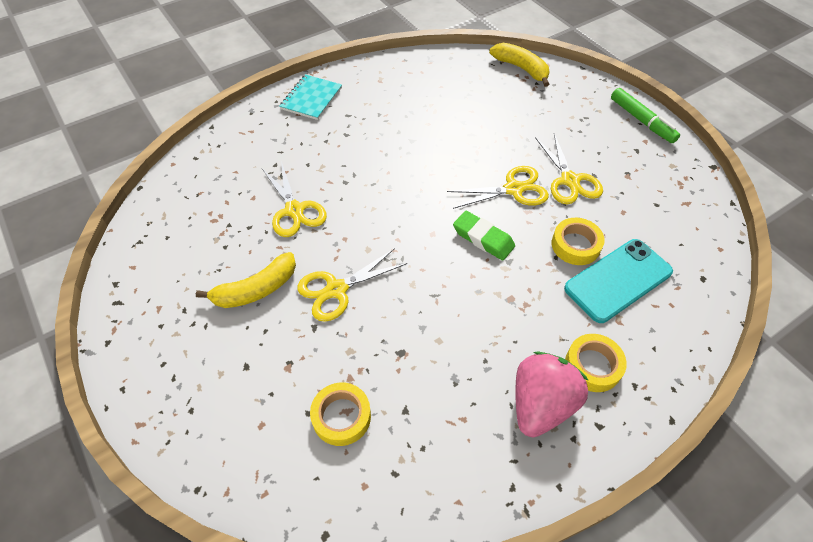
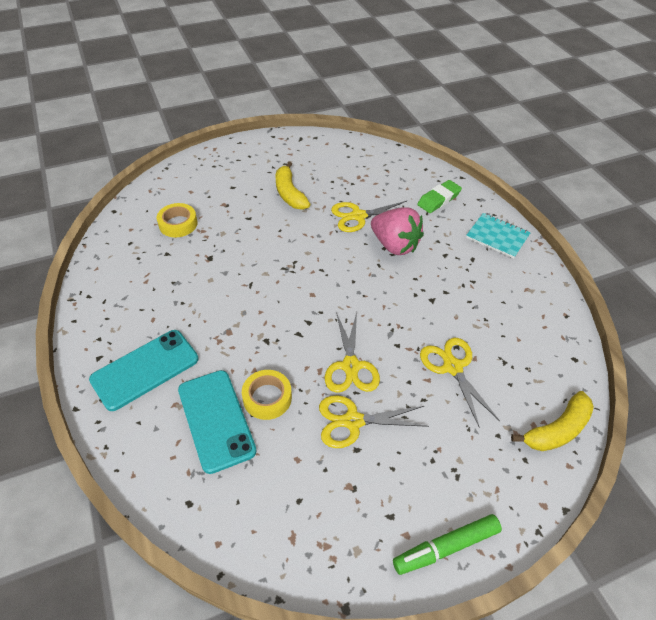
camera: 100 degrees right, 5 degrees down
(336, 290) = (275, 231): yellow scissors -> yellow scissors (452, 367)
(483, 238) = (296, 327): green eraser -> green eraser (438, 199)
(541, 404) = (133, 326): pink strawberry -> pink strawberry (394, 245)
(593, 366) = (145, 369): yellow tape -> turquoise phone

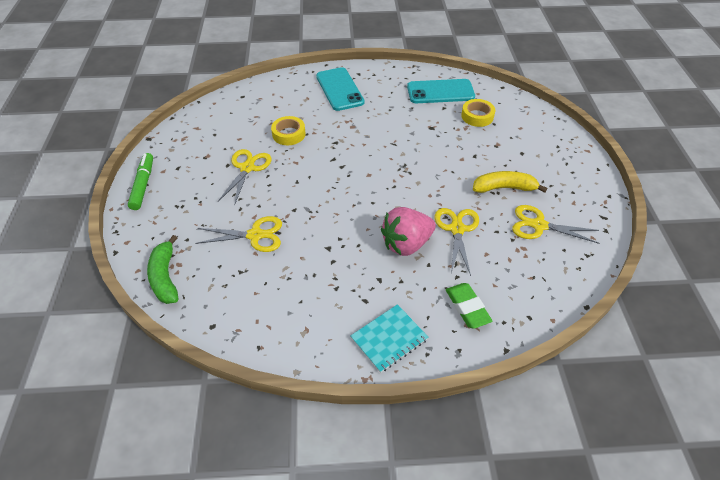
camera: 110 degrees right, 0 degrees up
(216, 420) = (286, 111): turquoise phone -> turquoise phone (440, 92)
(351, 366) = (289, 178): yellow scissors -> yellow scissors (538, 225)
(557, 430) = (165, 277): yellow banana -> green banana

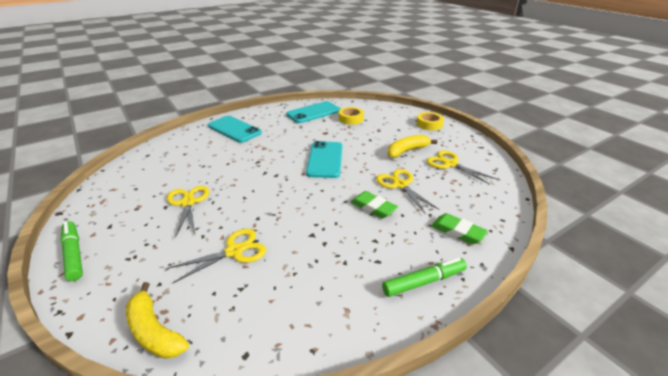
camera: 30 degrees left, 15 degrees down
(165, 277) = (154, 331): green banana -> yellow banana
(289, 134) = (211, 168): yellow tape -> yellow tape (429, 124)
(389, 339) = (424, 281): turquoise notebook -> green marker
(403, 165) = (325, 159): none -> turquoise phone
(406, 244) = (373, 207): pink strawberry -> green eraser
(538, 225) = (450, 164): yellow scissors -> yellow scissors turned 60 degrees clockwise

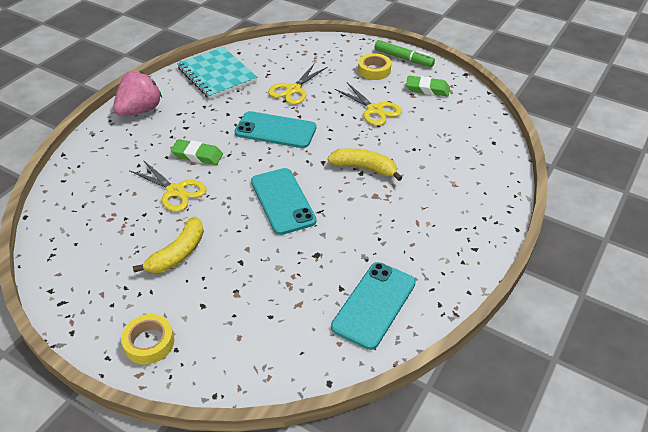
camera: 155 degrees right, 10 degrees up
(154, 331) = (298, 46): yellow banana -> yellow banana (365, 168)
(234, 129) = (452, 216): turquoise phone -> turquoise phone (275, 130)
(305, 312) = (217, 75): none -> turquoise notebook
(351, 119) = (297, 309): yellow tape -> yellow tape (374, 70)
(424, 281) = (140, 110): green marker -> pink strawberry
(450, 164) = (114, 245): yellow scissors -> none
(457, 232) = (111, 155): green eraser -> green eraser (427, 89)

